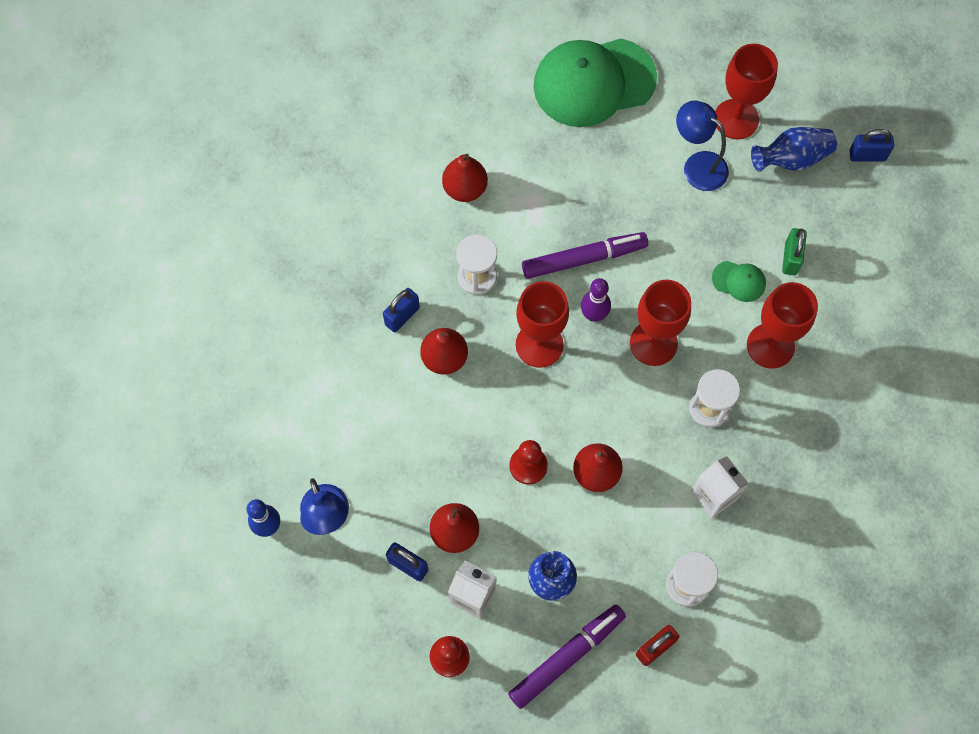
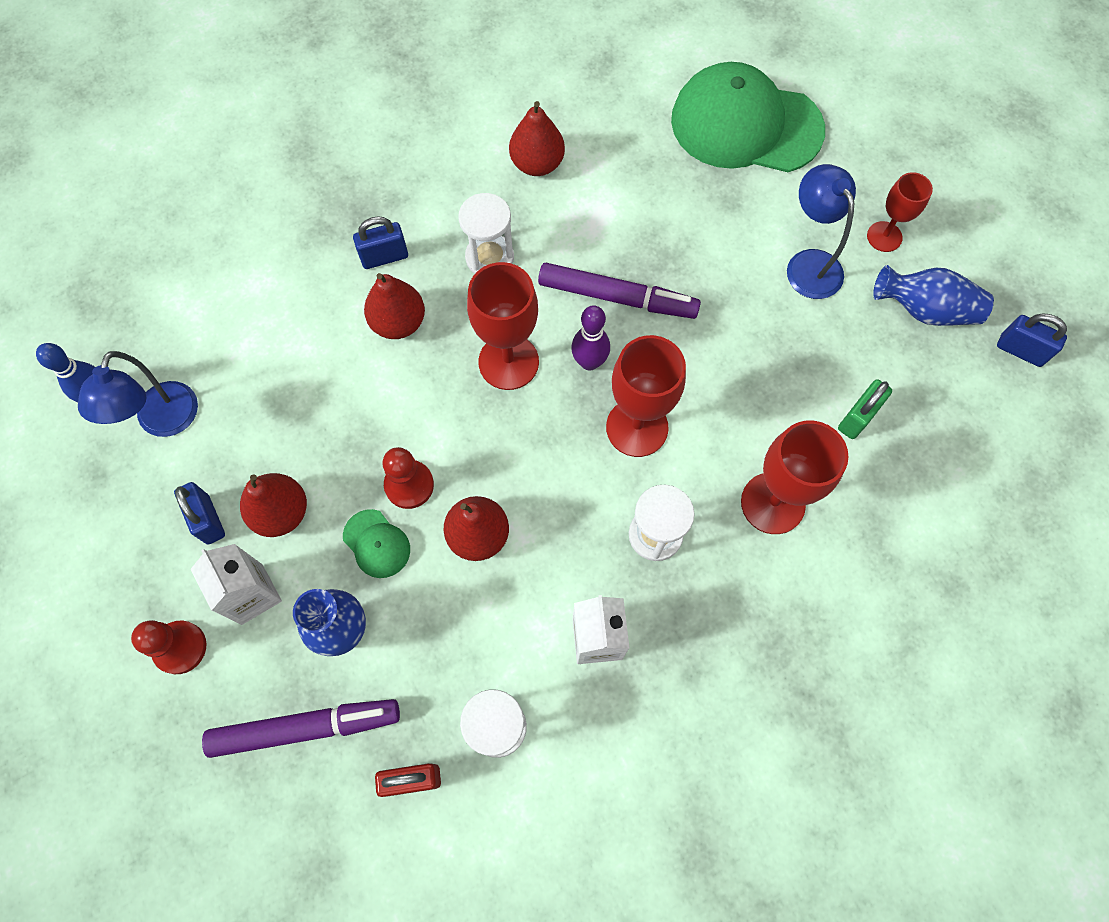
camera: 30 degrees right, 0 degrees up
(736, 119) = (884, 236): red goblet -> red goblet, size x0.61
(739, 281) = (779, 411): green cap -> green cap (376, 544)

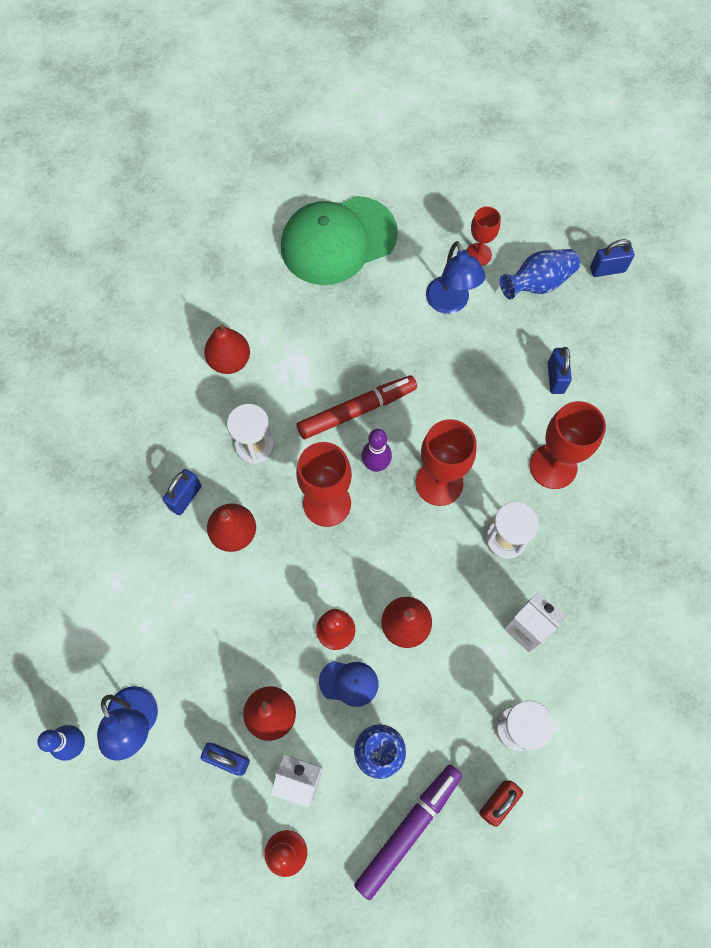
camera: 40 degrees left, 0 degrees up
(376, 544) = (349, 683): green cap -> blue cap
(617, 297) = (356, 410): purple marker -> red marker
(808, 263) = (450, 303): blue lamp -> blue lamp turned 135 degrees counterclockwise
(857, 418) = (555, 378): green padlock -> blue padlock

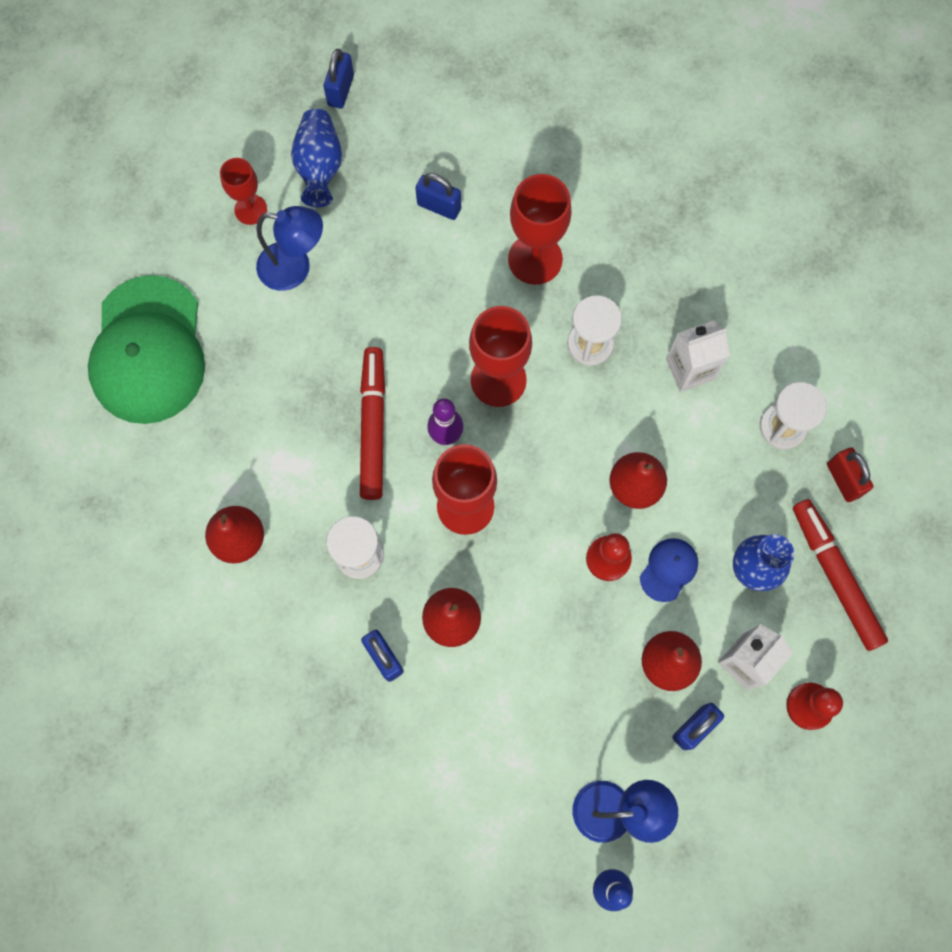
camera: 65 degrees left, 5 degrees up
(408, 829) = (835, 576): purple marker -> red marker

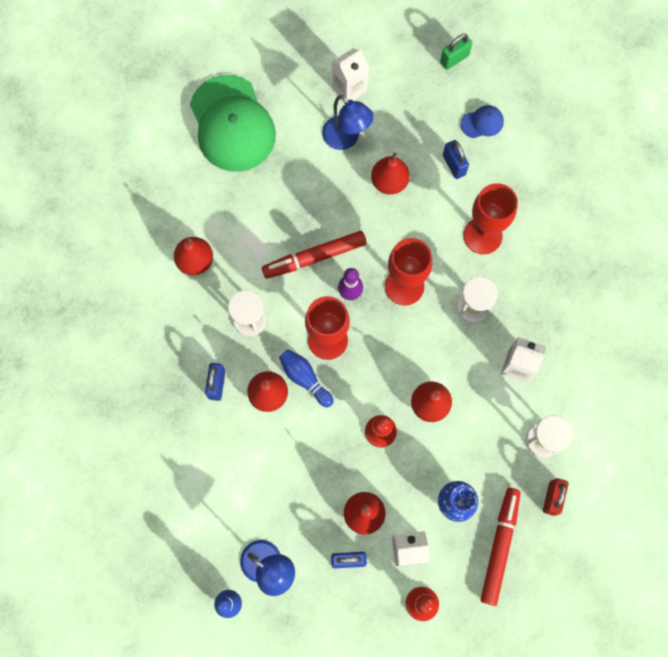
camera: 40 degrees right, 0 degrees up
(148, 350) = (232, 124): green cap -> green cap turned 60 degrees counterclockwise
(250, 209) = (349, 88): red goblet -> white carton
(319, 167) = (406, 93): blue vase -> none
(341, 90) = (454, 59): blue padlock -> green padlock
(373, 427) = (315, 257): red marker -> red marker turned 150 degrees counterclockwise
(384, 279) = (389, 182): none -> red pear
(477, 569) = (305, 378): none -> blue bowling pin
(668, 569) = (408, 465): blue cap -> blue cap (482, 123)

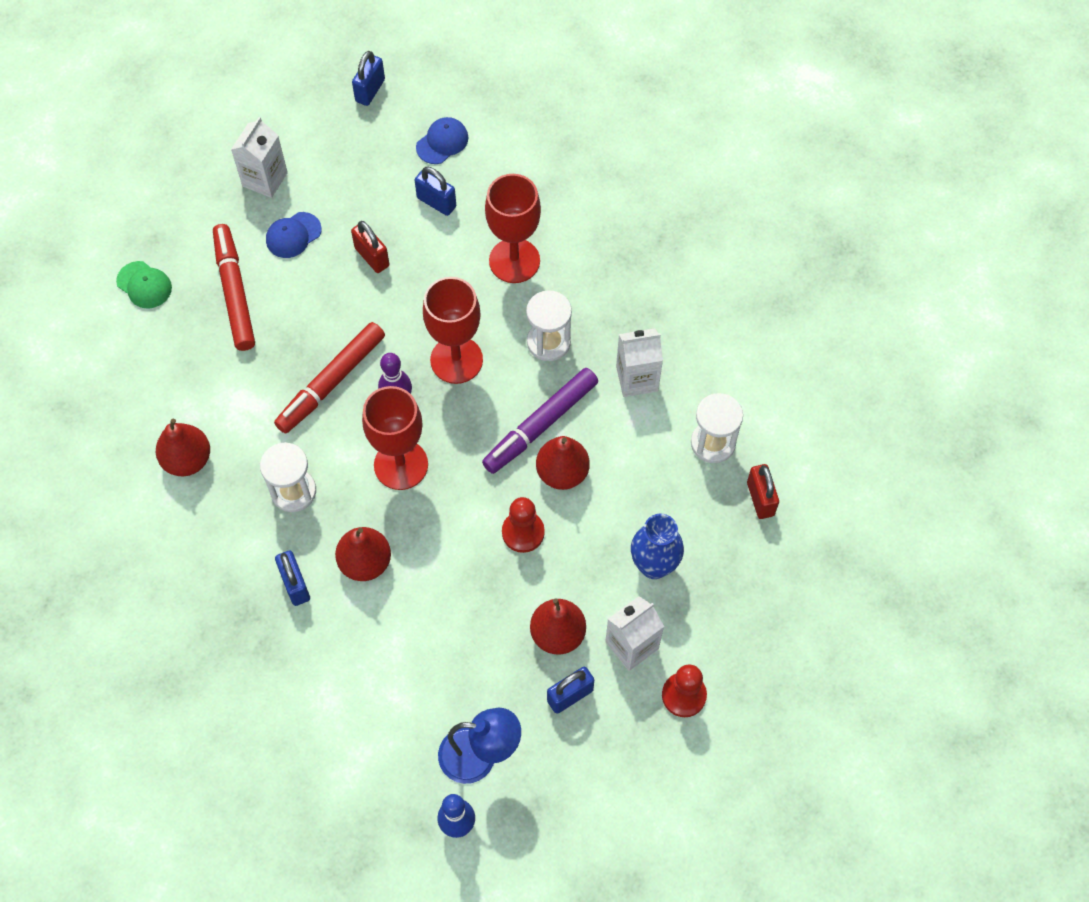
camera: 30 degrees left, 10 degrees down
(232, 124) = (144, 285): green cap -> green cap, size x0.41
(305, 378) = (399, 521): blue bowling pin -> none
(346, 139) = (293, 235): blue lamp -> blue cap
(389, 182) = (372, 257): red pear -> red padlock
(434, 363) = (541, 425): none -> purple marker
(454, 59) = (370, 90): green padlock -> blue padlock
(499, 546) = (733, 583): red marker -> red marker (234, 292)

